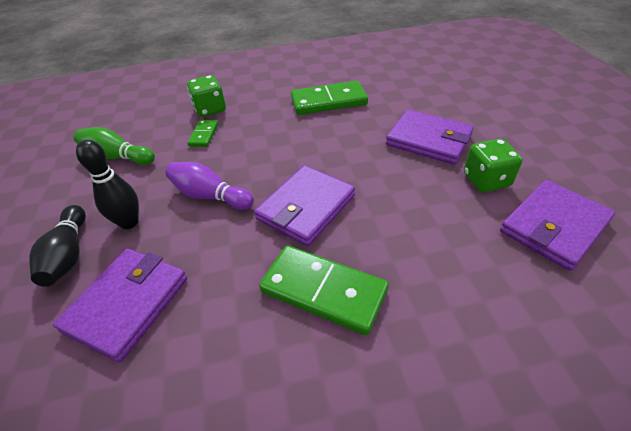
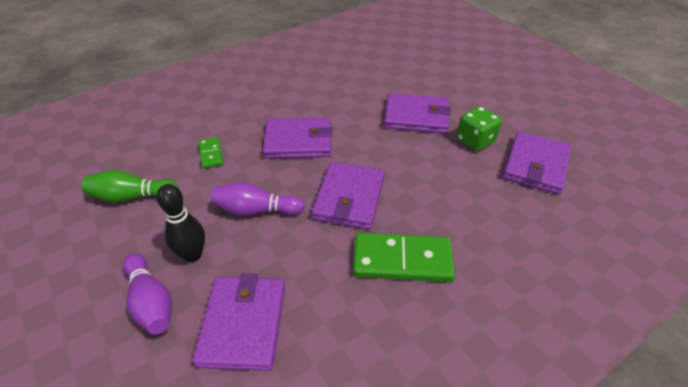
camera: 25 degrees left, 0 degrees up
(68, 255) = (151, 301): black bowling pin -> purple bowling pin
(210, 109) = (200, 127): green dice -> none
(290, 140) = (298, 141): none -> purple wallet
(328, 101) = (312, 97): green domino -> none

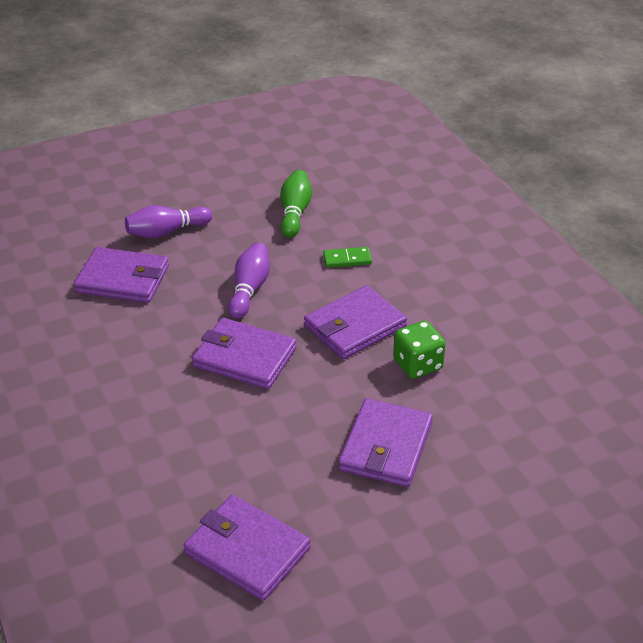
camera: 100 degrees right, 5 degrees down
(192, 255) = (207, 251): black bowling pin -> none
(298, 141) = (355, 326): purple wallet -> purple wallet turned 45 degrees clockwise
(402, 260) = (145, 383): green domino -> none
(475, 141) = (316, 498): green dice -> green dice (417, 364)

